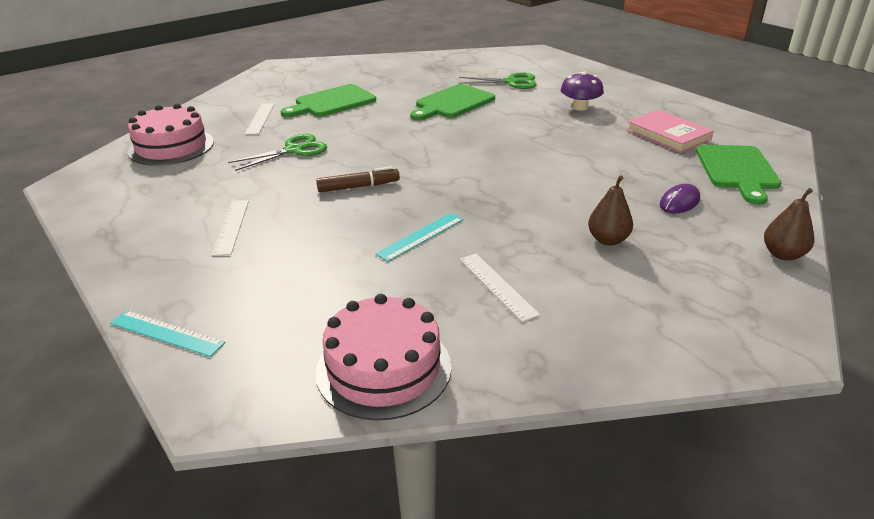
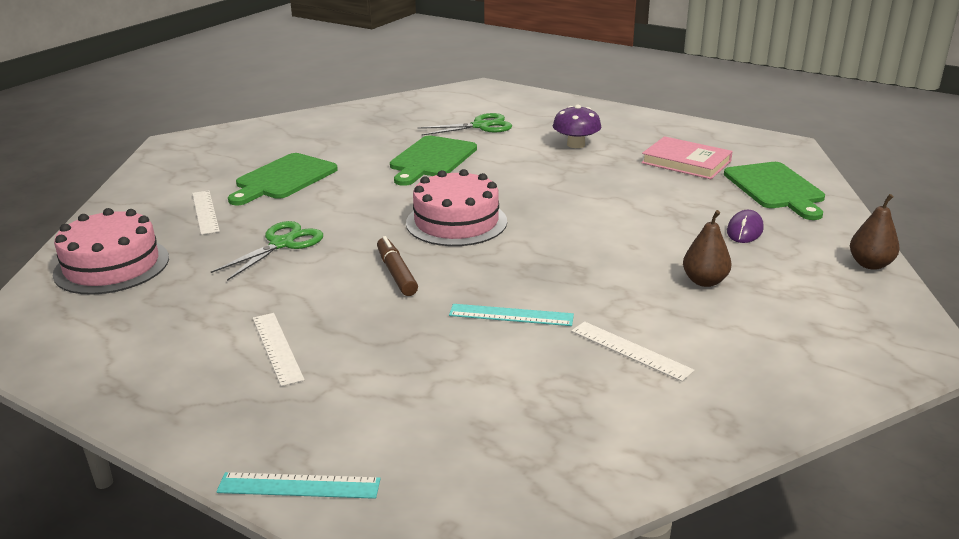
camera: 20 degrees left, 5 degrees down
(358, 187) = (396, 273): brown marker -> brown marker turned 75 degrees counterclockwise
(383, 368) = (578, 461): pink cake -> pink cake (456, 222)
(421, 236) = (511, 315): turquoise ruler -> turquoise ruler turned 75 degrees clockwise

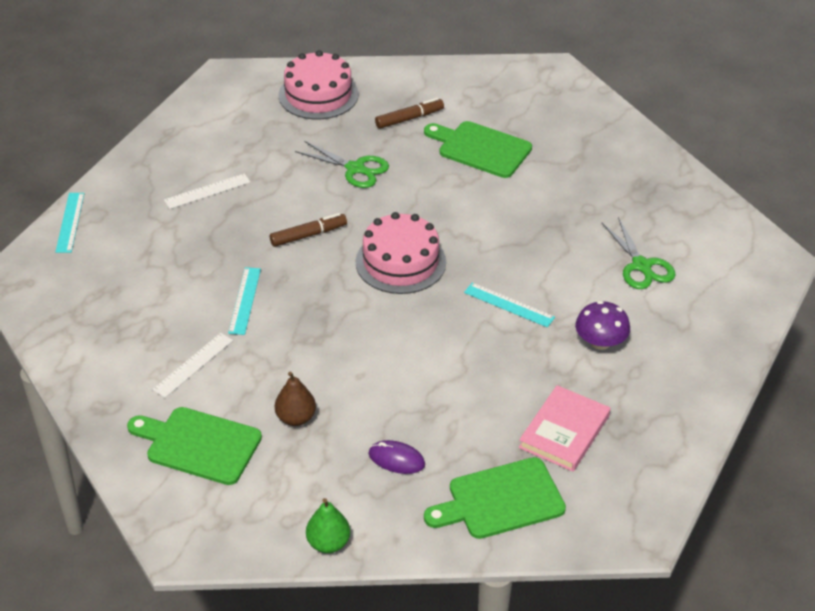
camera: 85 degrees right, 15 degrees up
(205, 212) = (409, 118): white ruler -> brown marker
(432, 159) = (540, 236): green cutting board -> green cutting board (199, 445)
(527, 176) = (509, 305): none -> turquoise ruler
(870, 264) = (328, 543): brown pear -> green pear

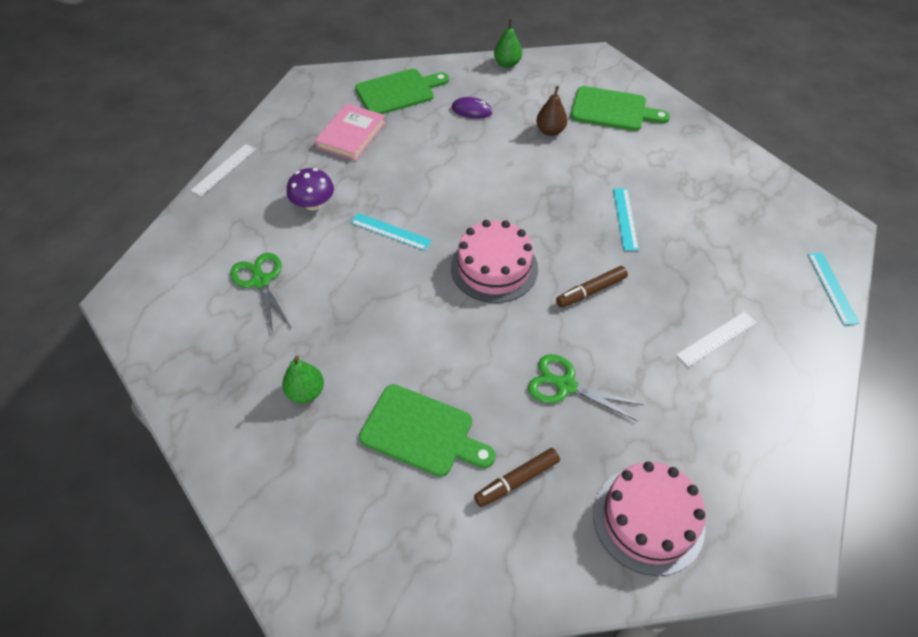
camera: 175 degrees right, 10 degrees up
(193, 365) = (643, 162): white ruler -> white ruler (224, 169)
(580, 179) = (306, 392): none -> green pear

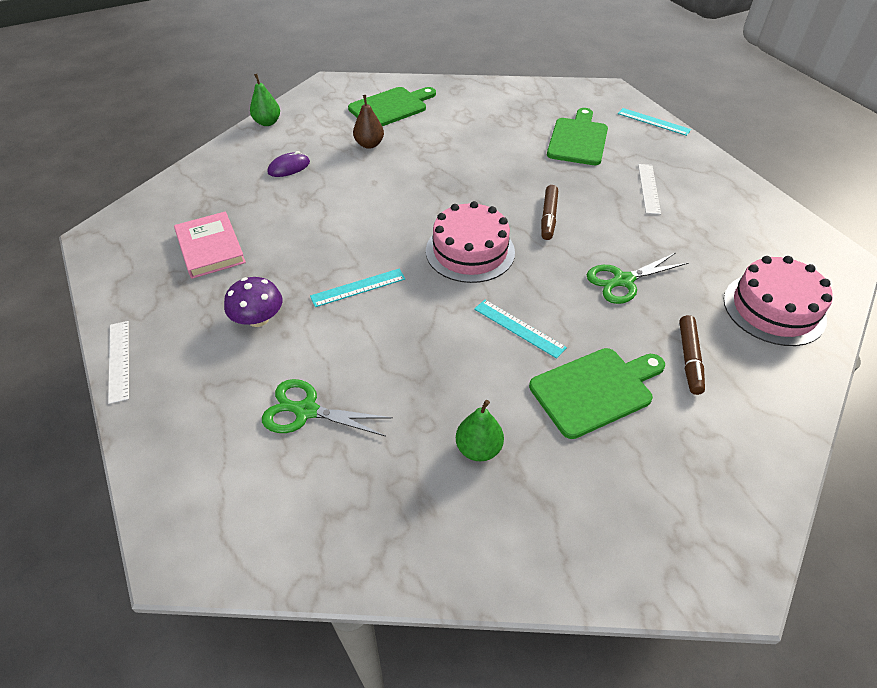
camera: 50 degrees left, 5 degrees down
(398, 92) = (204, 192): green cutting board -> green cutting board (578, 139)
(625, 218) = (500, 162): turquoise ruler -> turquoise ruler (519, 328)

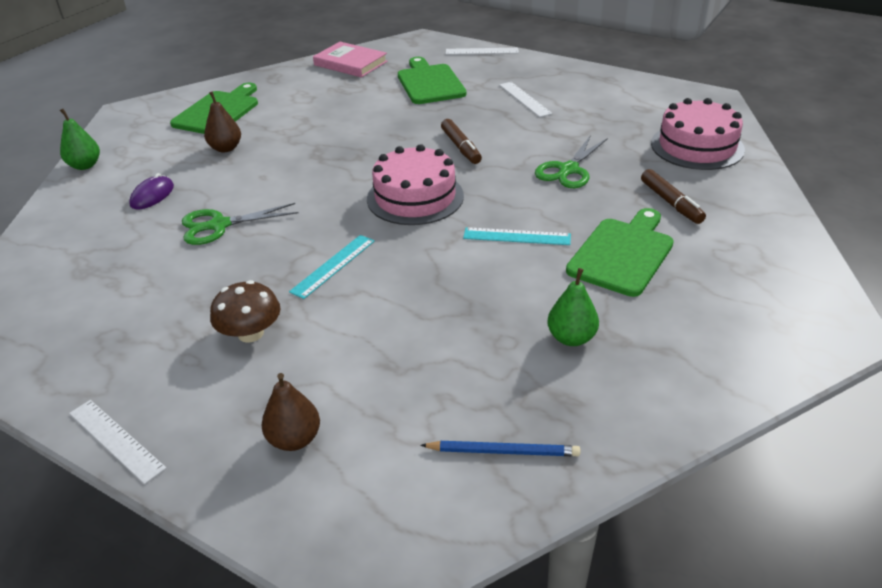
camera: 30 degrees left, 10 degrees down
(210, 248) = (128, 296): pink book -> pink book (350, 63)
(216, 423) = (294, 439): none -> brown pear
(258, 319) = (250, 333): purple mushroom -> brown mushroom
(306, 411) = (382, 384): green scissors -> green scissors (219, 225)
(340, 519) = (502, 451): none -> blue pencil
(653, 121) = (482, 51): turquoise ruler -> white ruler

